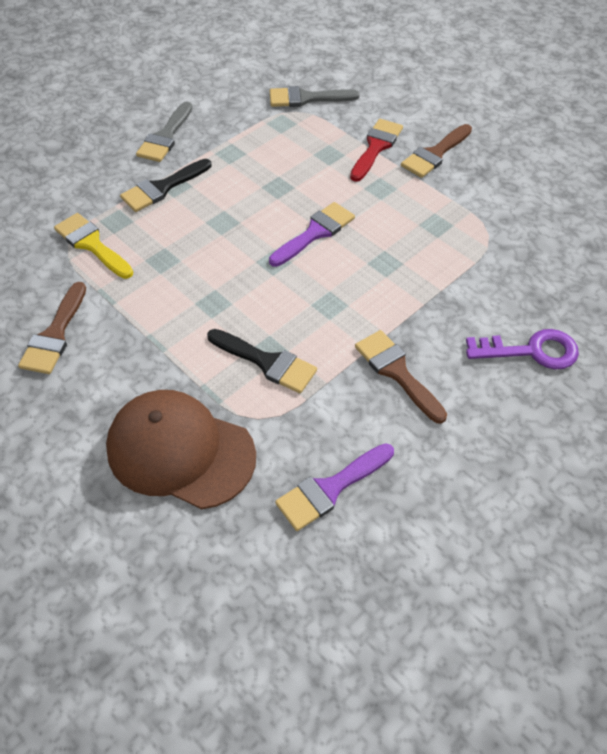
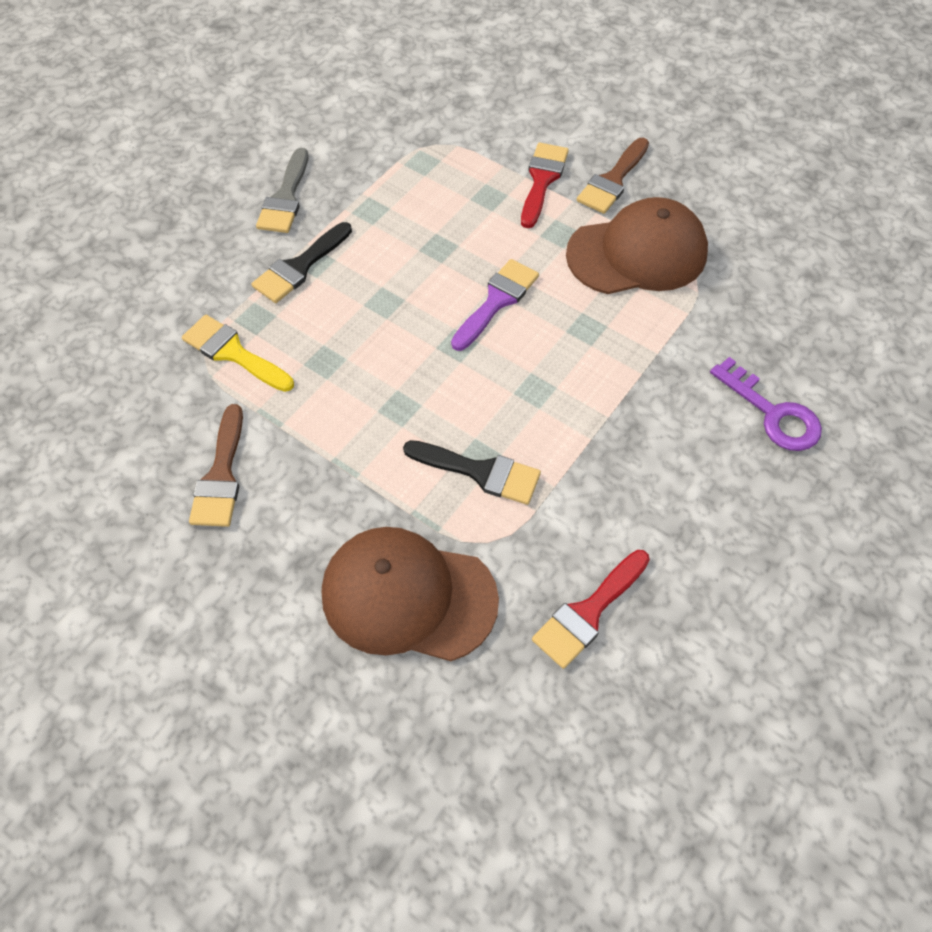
camera: 10 degrees left, 5 degrees up
(306, 98) = (444, 125): grey brush -> none
(330, 489) = (588, 613): purple brush -> red brush
(396, 372) = (630, 461): brown brush -> none
(442, 211) = (637, 253): none -> brown cap
(531, 351) = (772, 413): purple key -> purple key turned 60 degrees clockwise

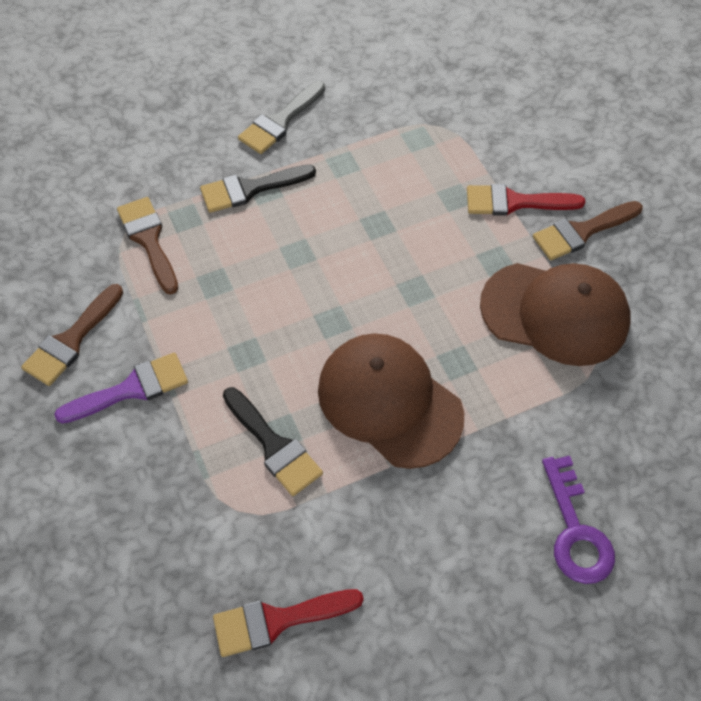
camera: 30 degrees right, 0 degrees up
(233, 353) = (148, 240): yellow brush -> brown brush
(408, 596) = (143, 521): brown cap -> brown cap (389, 402)
(497, 301) = (394, 298): purple brush -> purple brush (132, 389)
(542, 180) = (514, 202): red brush -> red brush turned 135 degrees counterclockwise

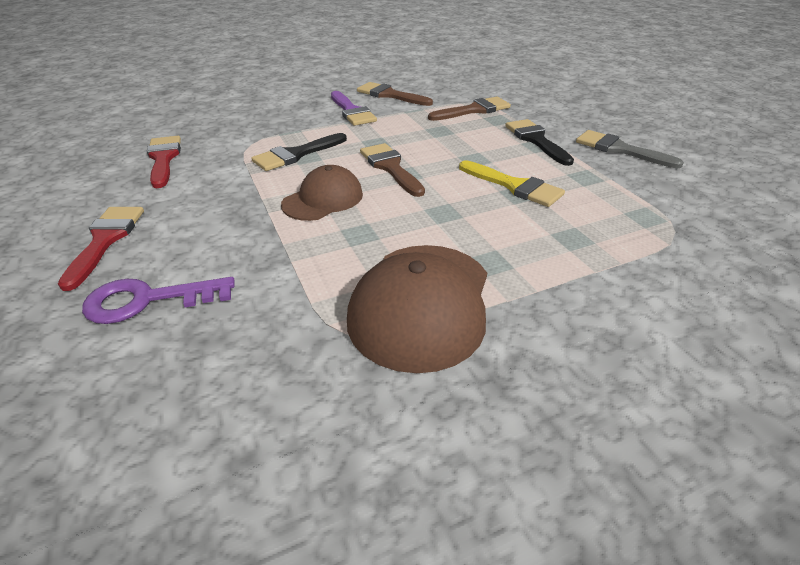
camera: 90 degrees right, 20 degrees down
(360, 225) = (514, 186): none -> yellow brush
(389, 402) = (323, 199): brown cap -> brown cap, size x0.62
(514, 202) = (584, 281): red brush -> red brush (105, 240)
(581, 232) = (556, 338): brown brush -> brown brush (390, 167)

